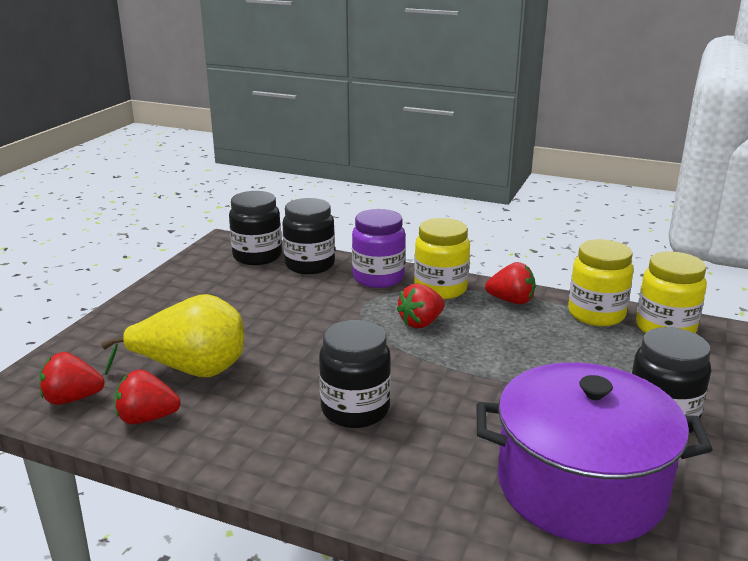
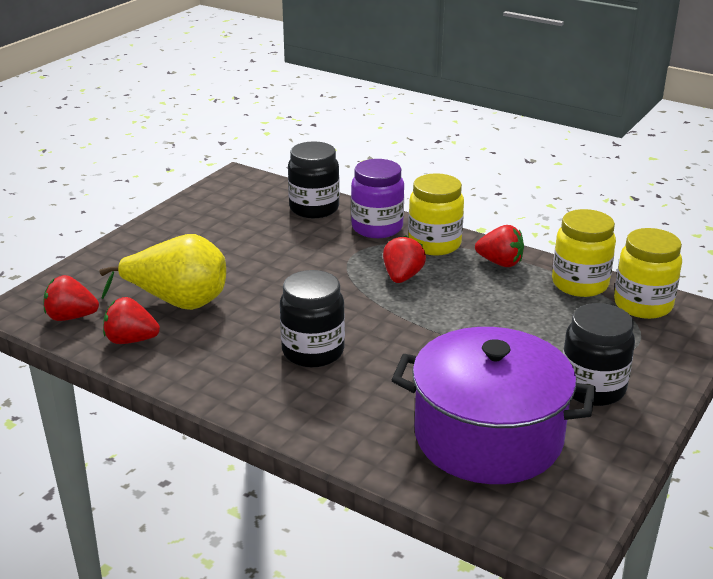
camera: 10 degrees right, 5 degrees up
(257, 256) = (265, 195): black jar -> none
(421, 323) = (402, 277): red strawberry -> red strawberry turned 135 degrees clockwise

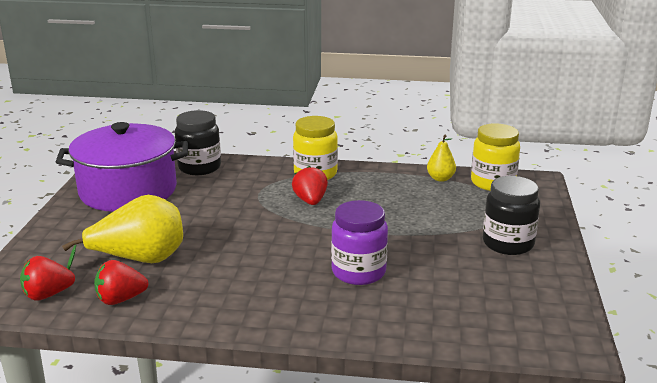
camera: 25 degrees left, 5 degrees down
(313, 351) = (286, 269): black jar -> none
(377, 228) = (261, 171): purple jar -> purple jar (358, 272)
(488, 437) = (467, 294): purple pot -> purple pot (128, 191)
(500, 263) = (374, 176): red strawberry -> none
(580, 284) = (440, 178): yellow jar -> yellow pear

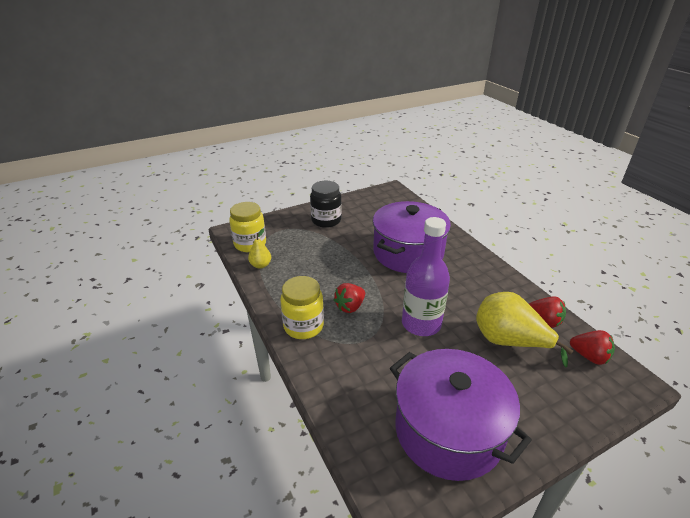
camera: 125 degrees left, 10 degrees up
(199, 167) = (357, 410): black jar -> none
(234, 226) = (421, 324): none -> purple bottle
(358, 272) = (408, 253): purple jar -> purple pot

